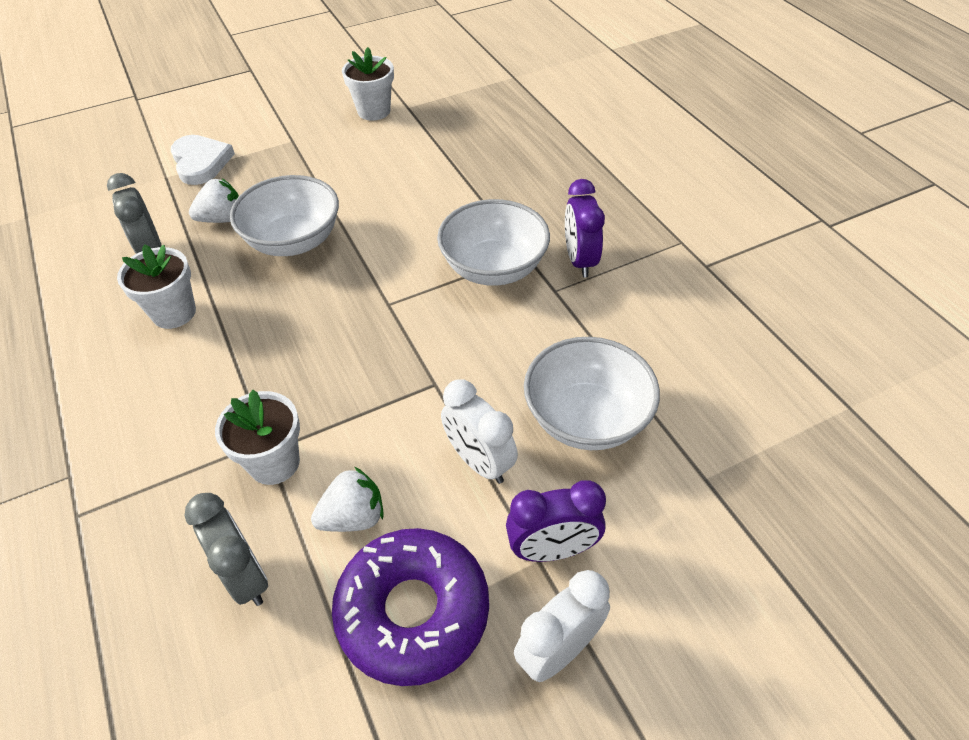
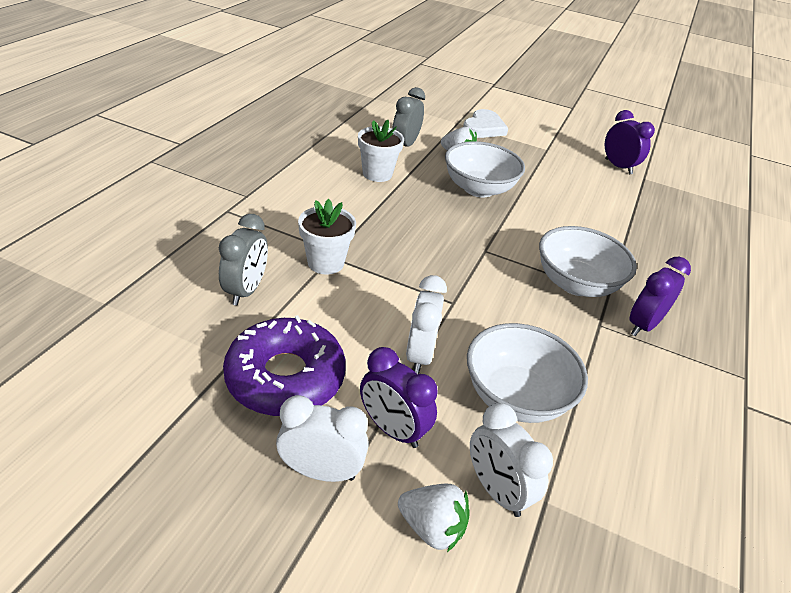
camera: 45 degrees right, 10 degrees down
(353, 517) = (323, 315): white strawberry -> white strawberry (432, 527)
(374, 111) = (618, 166): white flower pot -> purple clock
(673, 509) = (496, 490): none -> white clock

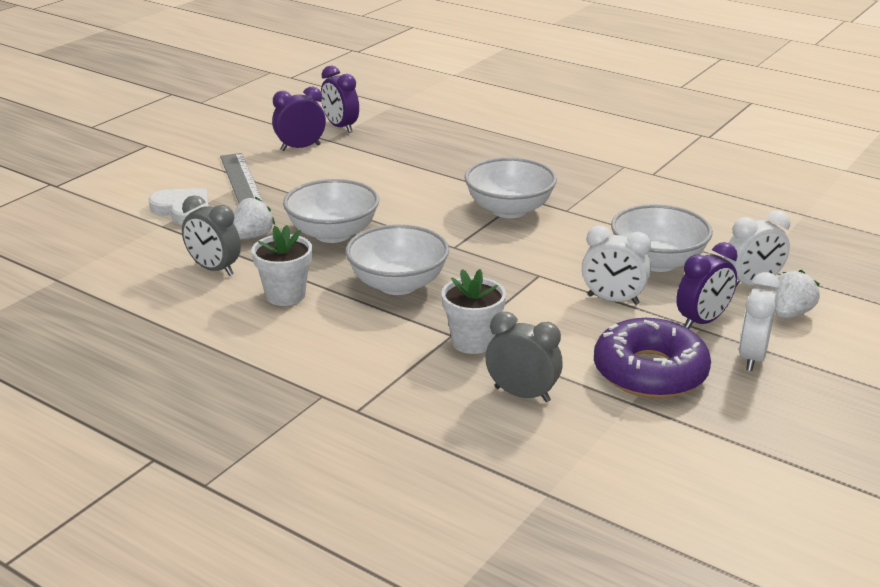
camera: 75 degrees left, 10 degrees down
(408, 222) = (398, 284): none -> white bowl
(542, 145) = (241, 180): none -> grey ruler
(643, 325) = (565, 191): purple clock -> purple clock (340, 127)

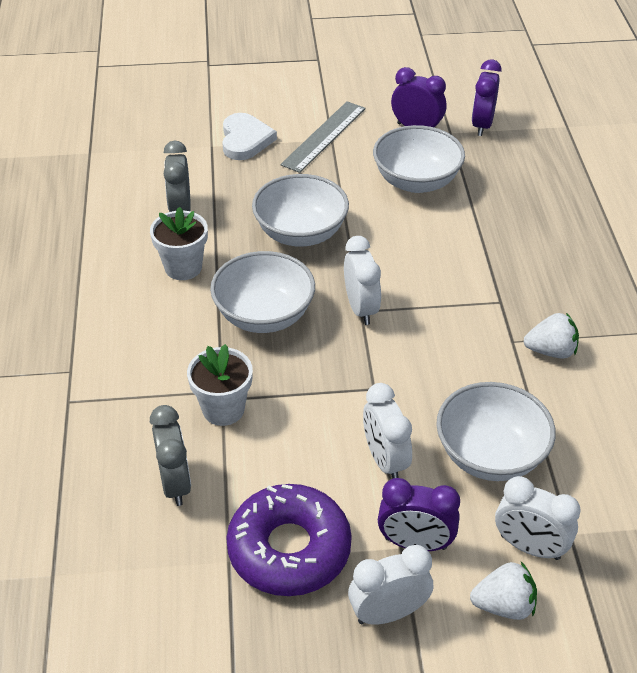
camera: 50 degrees right, 15 degrees up
(252, 236) = (247, 197): white strawberry -> white strawberry (551, 351)
(452, 245) = (361, 308): none -> white clock
(509, 210) = (466, 306): white bowl -> white bowl (416, 181)

